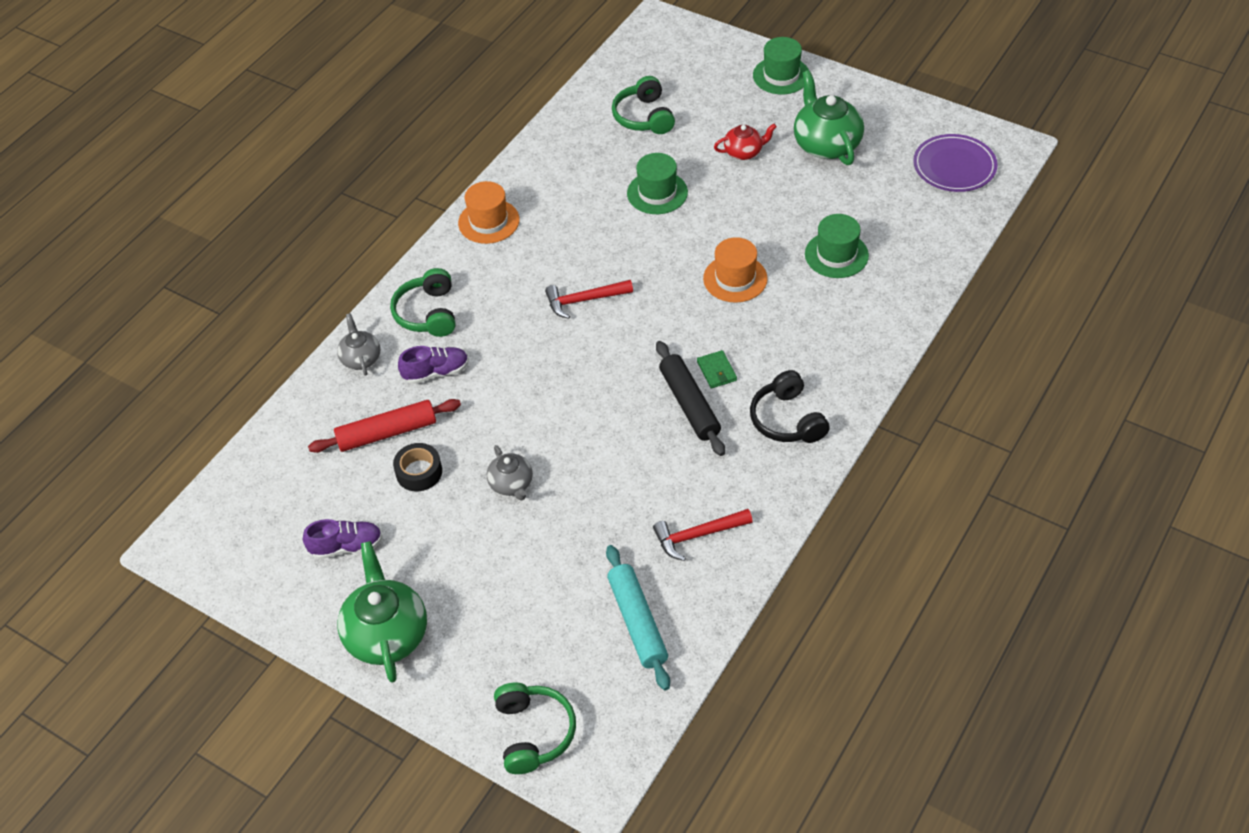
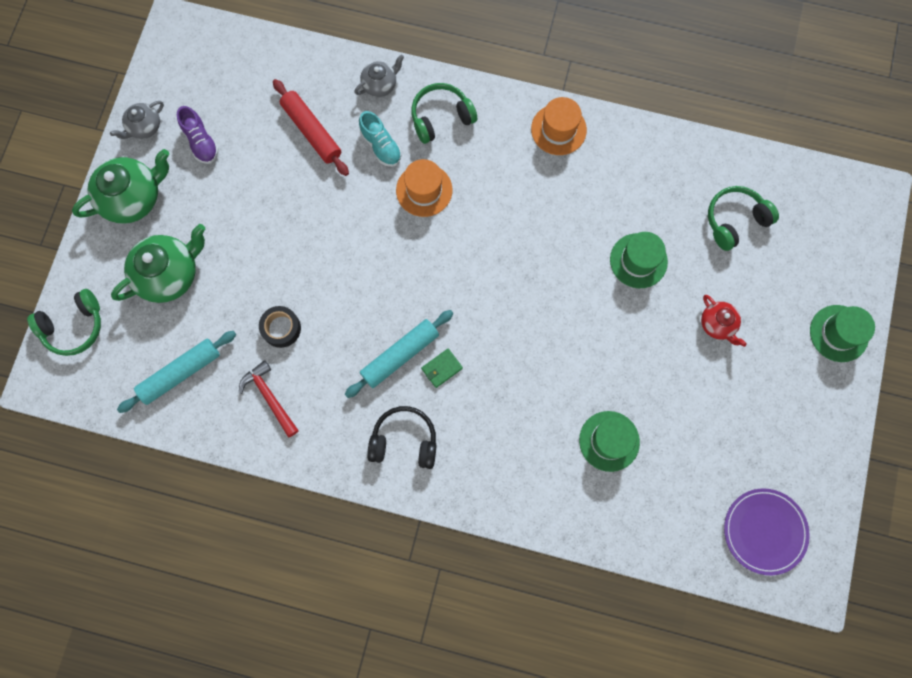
camera: 70 degrees right, 25 degrees up
(419, 472) = (280, 168): black tape -> black tape (281, 328)
(436, 372) = (381, 146): purple shoe -> turquoise shoe
(511, 484) = (285, 240): grey teapot -> grey teapot (144, 127)
(584, 300) = (490, 236): red hammer -> none
(689, 404) = (400, 355): black rolling pin -> turquoise rolling pin
(735, 278) = (553, 357): orange hat -> orange hat (424, 190)
(787, 419) = (404, 441): black headphones -> black headphones turned 45 degrees clockwise
(826, 144) = (754, 399): green teapot -> green teapot (170, 274)

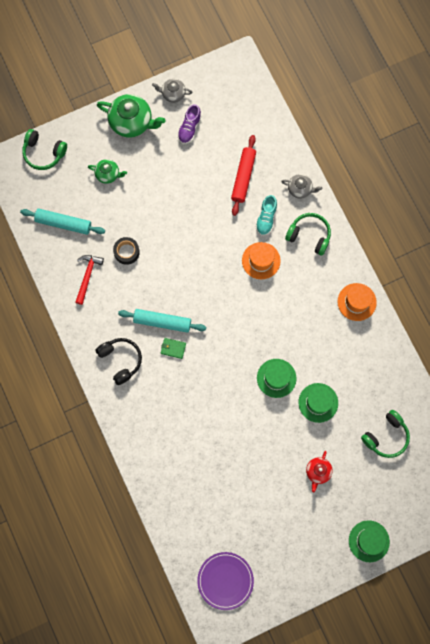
camera: 50 degrees right, 0 degrees up
(170, 274) = (108, 174): green teapot -> green teapot, size x0.56
(609, 441) = (206, 463): green hat -> green hat (276, 378)
(735, 220) = (386, 436): green headphones -> green headphones turned 120 degrees clockwise

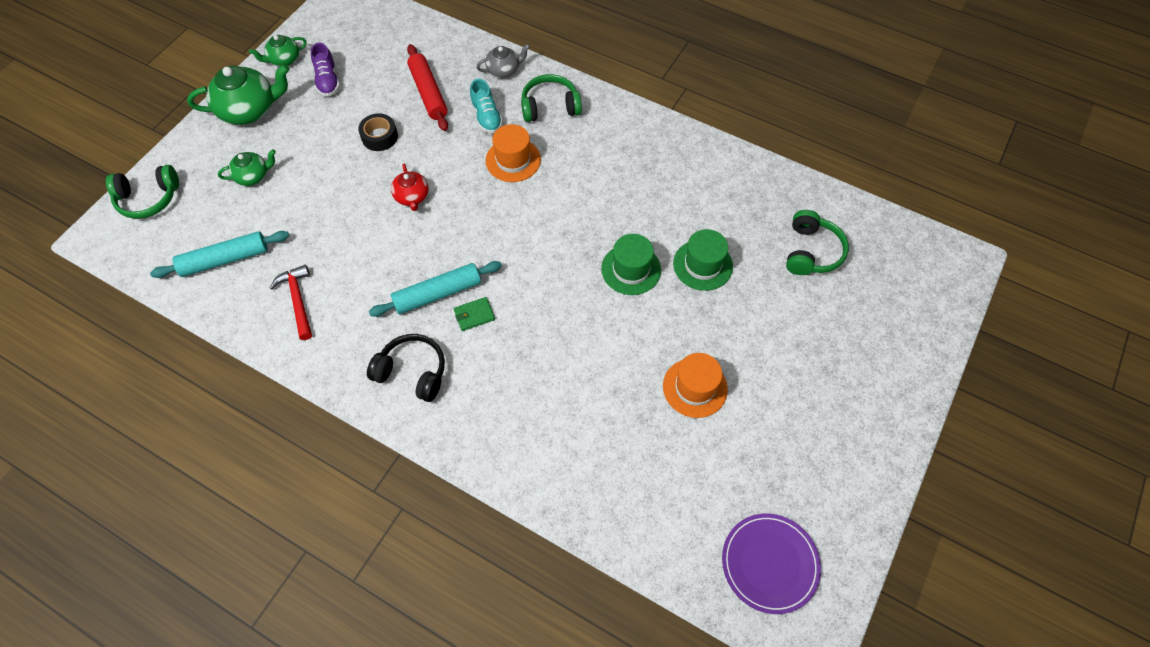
camera: 35 degrees left, 15 degrees down
(126, 252) = (334, 244): black tape -> black tape (379, 137)
(173, 94) = (284, 60): grey teapot -> green teapot
(318, 472) = (769, 341): red teapot -> red teapot (412, 197)
(356, 302) = (657, 138): orange hat -> orange hat (695, 387)
(369, 541) = (899, 381): green hat -> none

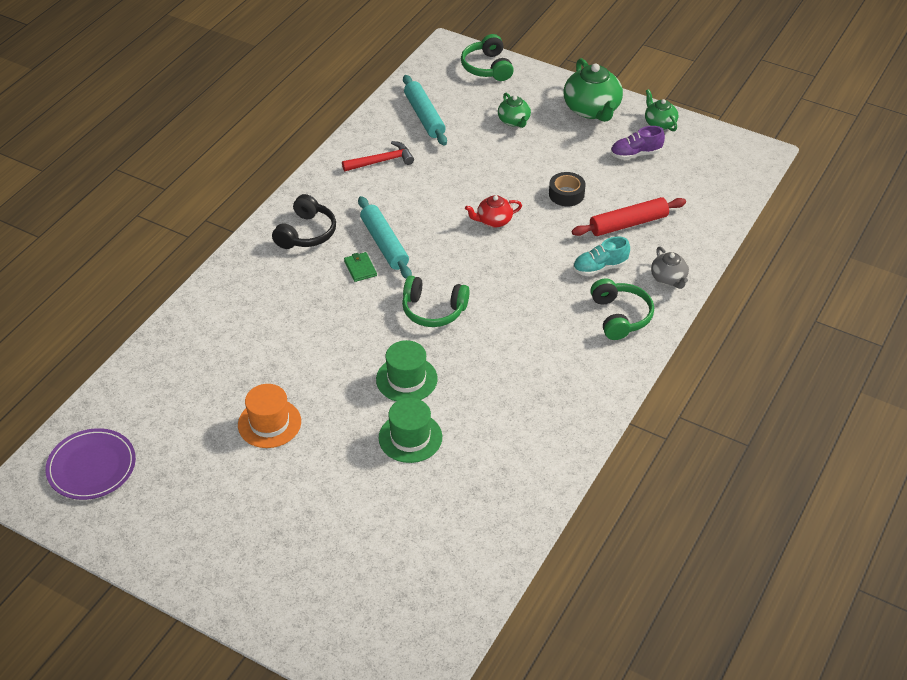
camera: 90 degrees right, 15 degrees down
(513, 160) = (543, 289): orange hat -> none
(811, 251) = (425, 536): green headphones -> green headphones (433, 310)

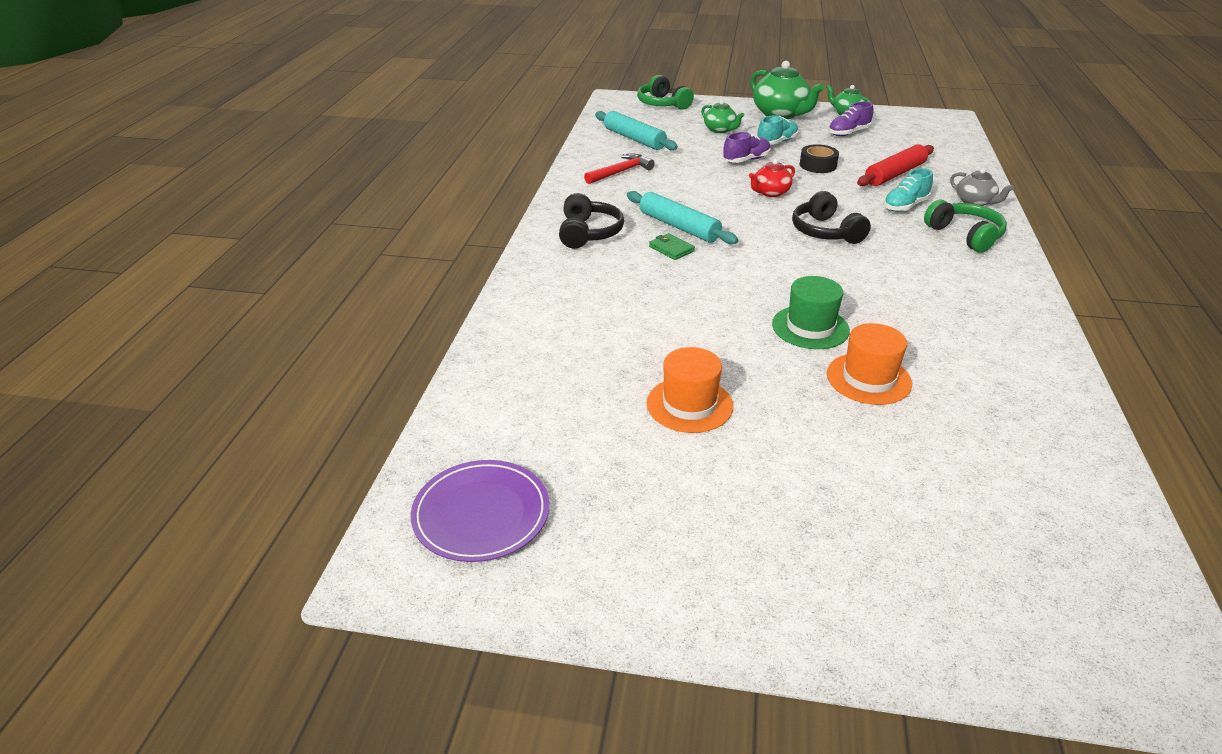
camera: 20 degrees left, 10 degrees down
(410, 437) = (868, 379): green hat -> orange hat
(433, 310) = (780, 266): green headphones -> none
(502, 281) = (825, 232): none -> black headphones
(505, 171) = (746, 160): none -> purple shoe
(554, 152) = (776, 142): none -> turquoise shoe

